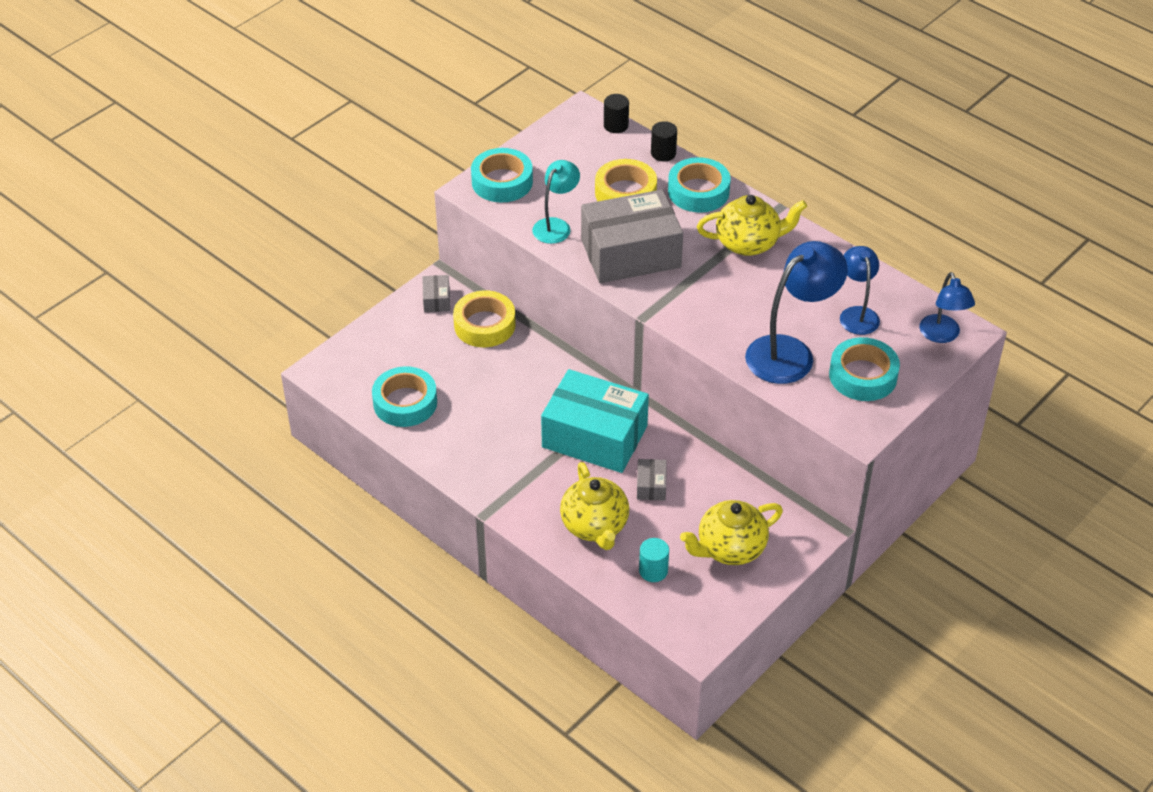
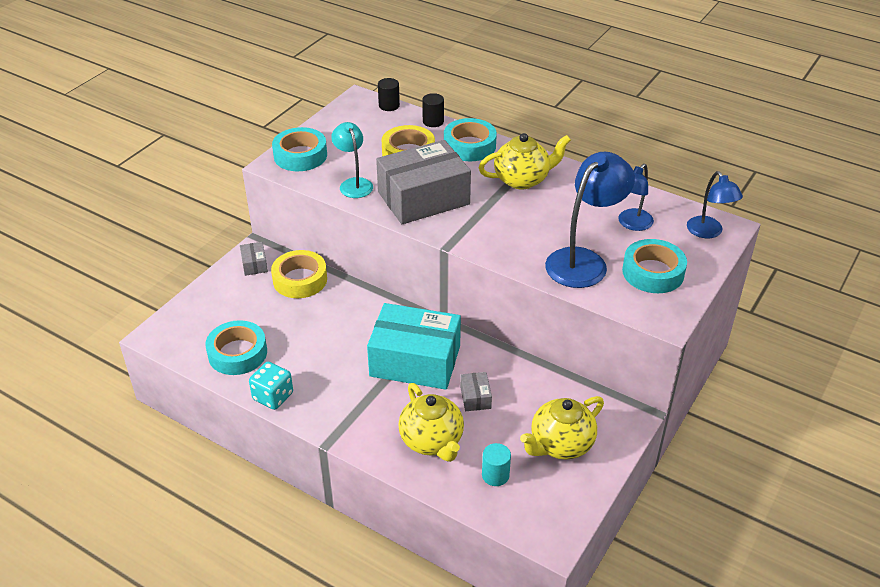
camera: 10 degrees left, 5 degrees down
(436, 455) = (273, 396): none -> turquoise dice
(556, 226) = (354, 184): turquoise lamp -> turquoise lamp turned 45 degrees counterclockwise
(857, 314) = (631, 224): blue lamp -> blue lamp turned 120 degrees counterclockwise

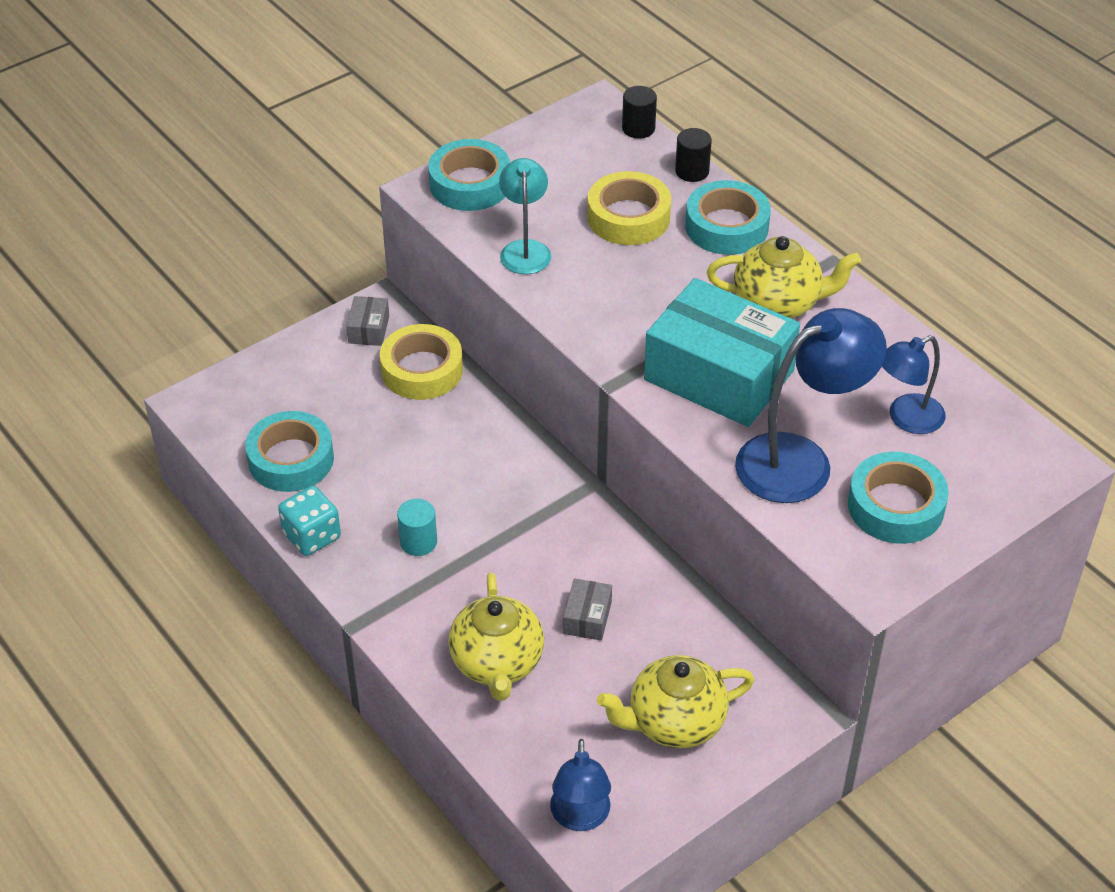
camera: 20 degrees right, 5 degrees up
(415, 361) = (528, 539): turquoise box -> turquoise box (719, 375)
(423, 198) = (615, 298): grey box -> none
(495, 475) = (561, 738): turquoise cylinder -> turquoise cylinder (418, 542)
(708, 232) = (1020, 464): blue lamp -> blue lamp (580, 817)

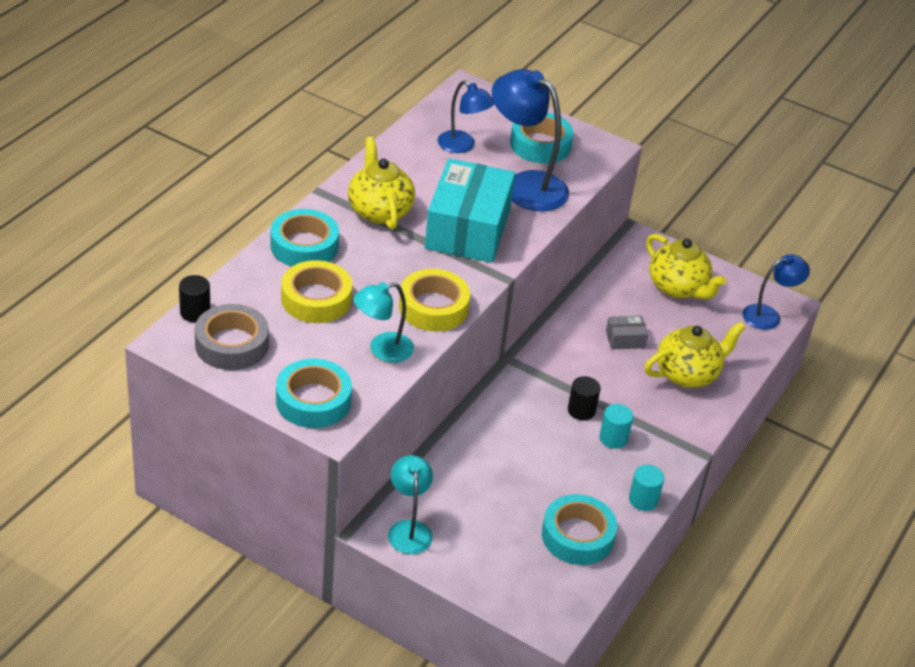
camera: 115 degrees left, 5 degrees down
(312, 536) = (643, 500): turquoise dice -> turquoise cylinder
(369, 329) = (409, 529): grey box -> turquoise lamp
(422, 370) = (440, 481): yellow tape -> yellow tape (433, 307)
(578, 145) = (231, 344): none -> grey tape
(692, 171) = (242, 273): black cylinder -> black cylinder (581, 410)

